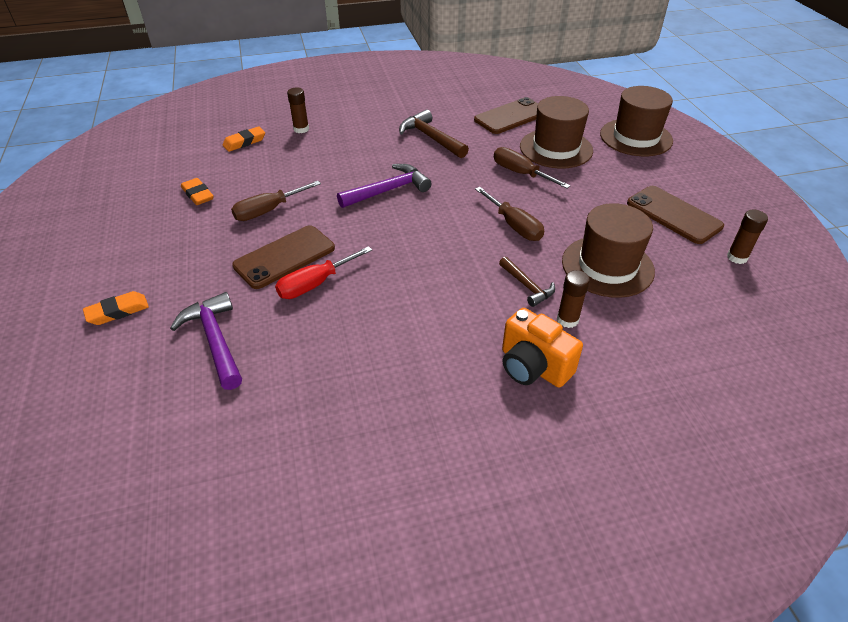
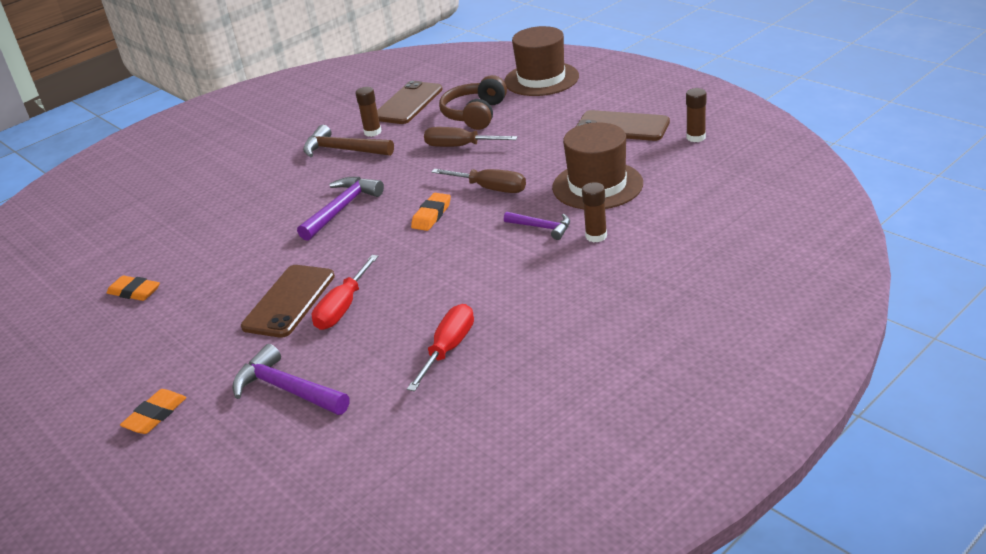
camera: 25 degrees left, 10 degrees down
(244, 142) = (137, 228): orange eraser -> orange eraser (431, 215)
(268, 211) = (231, 273): brown screwdriver -> none
(301, 129) = (191, 194): brown glue stick -> brown glue stick (372, 132)
(358, 371) = (448, 349): none -> red screwdriver
(527, 286) = (542, 227): brown hammer -> purple hammer
(533, 367) = (595, 279): orange camera -> none
(556, 148) = (475, 114): brown hat -> brown headphones

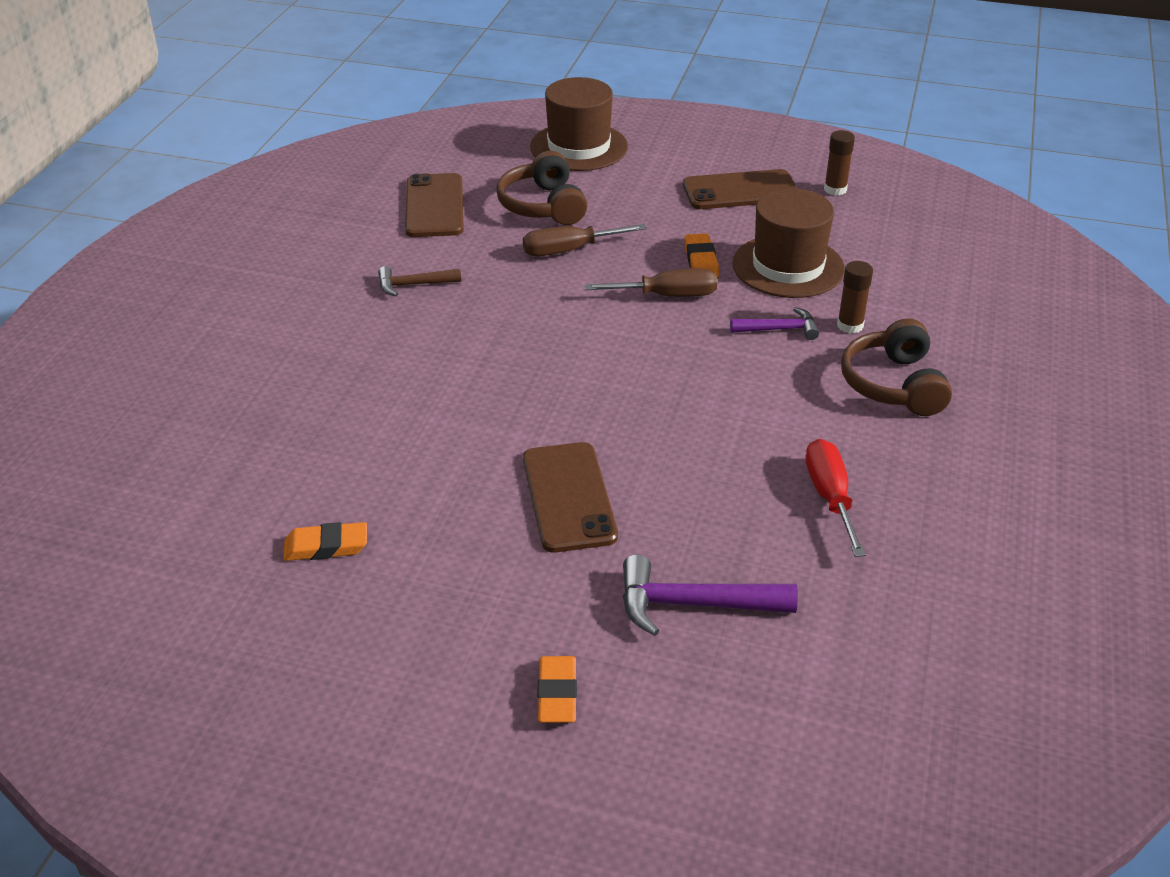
camera: 35 degrees left, 5 degrees up
(342, 209) = (502, 362): purple hammer -> none
(343, 150) = (413, 285): brown hammer -> brown hammer, size x0.62
(343, 308) = (648, 486): red screwdriver -> none
(372, 132) = (428, 253): brown glue stick -> none
(431, 215) = (630, 344): orange eraser -> orange eraser (701, 261)
(581, 285) = (894, 385): none -> brown headphones

